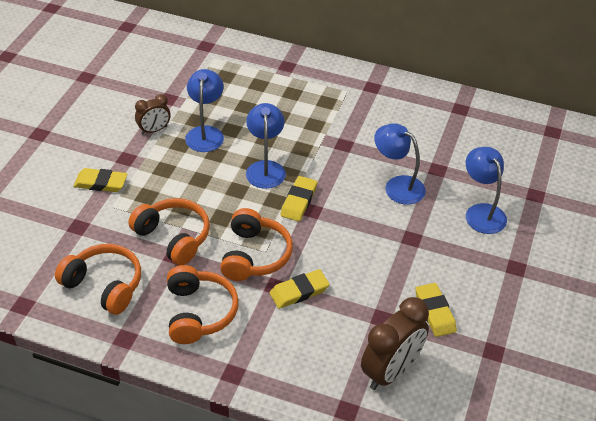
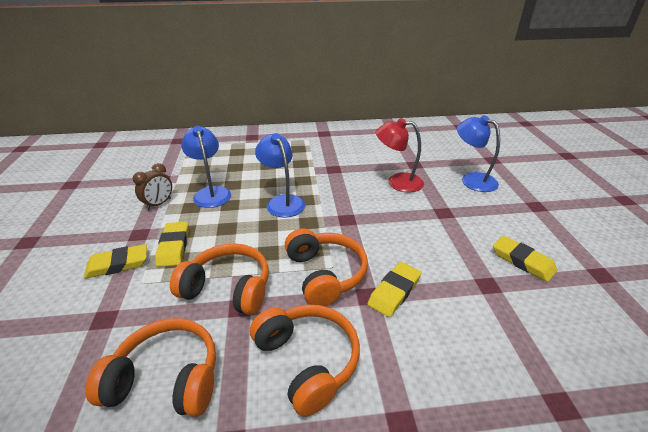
camera: 25 degrees left, 10 degrees down
(298, 201) = (330, 216): yellow eraser -> yellow eraser (173, 246)
(391, 371) = (551, 334): brown clock -> none
(397, 186) = (397, 182): blue lamp -> red lamp

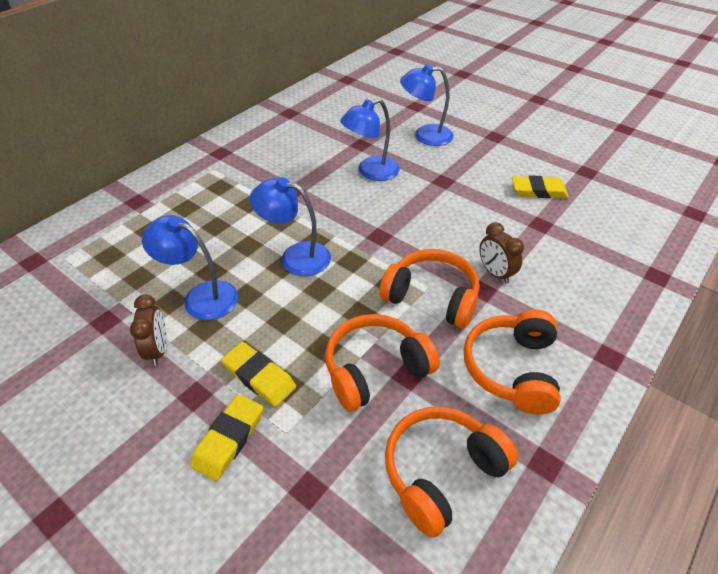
camera: 45 degrees left, 10 degrees up
(307, 361) = (512, 369): orange headphones -> orange headphones turned 90 degrees counterclockwise
(394, 291) = (495, 273): yellow eraser -> brown clock
(397, 182) = (370, 172): red lamp -> blue lamp

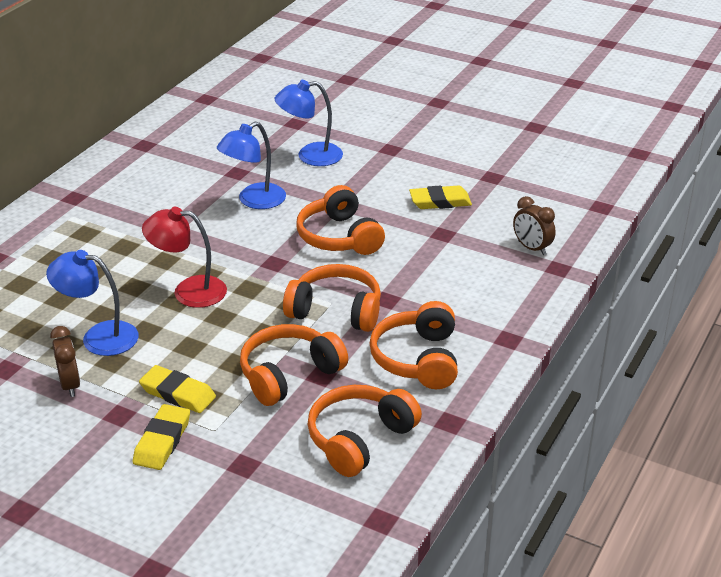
camera: 10 degrees left, 10 degrees down
(295, 256) = (189, 291): blue lamp -> red lamp
(442, 216) = (339, 237): none -> orange headphones
(495, 273) = (398, 283): brown clock -> brown clock (532, 248)

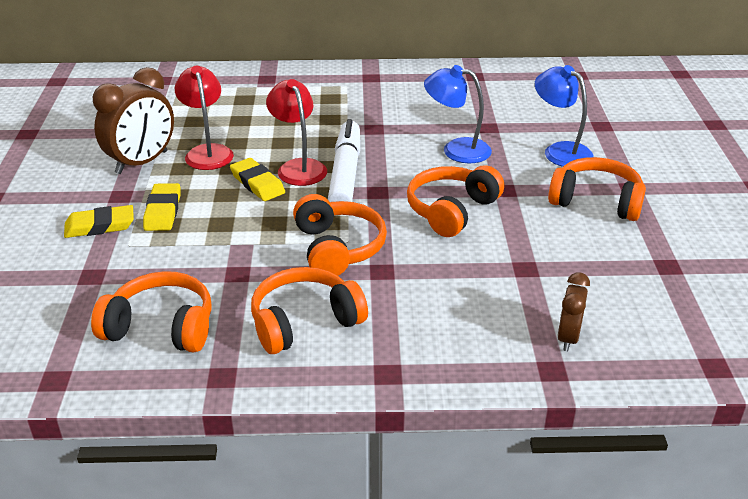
camera: 60 degrees right, 0 degrees up
(70, 385) = (142, 162): brown clock -> brown clock, size x1.78
(99, 337) = (207, 152): blue lamp -> red lamp
(229, 270) = (345, 174): none -> white marker
(289, 374) = (226, 256): orange headphones -> orange headphones (596, 201)
(440, 201) = (579, 247): yellow eraser -> yellow eraser (257, 183)

